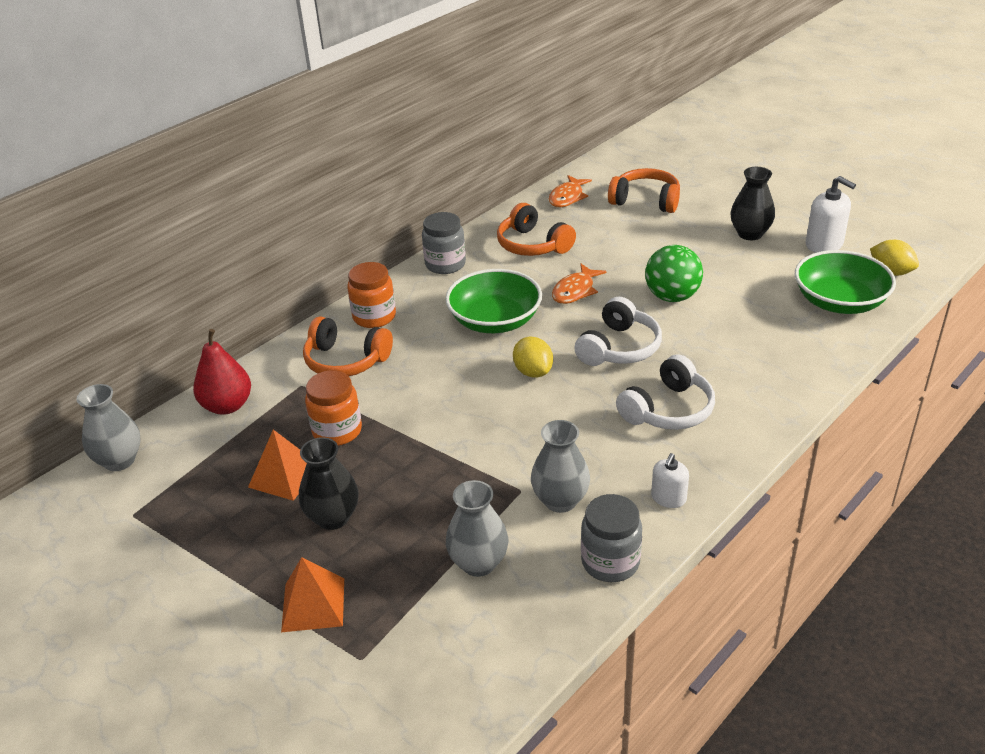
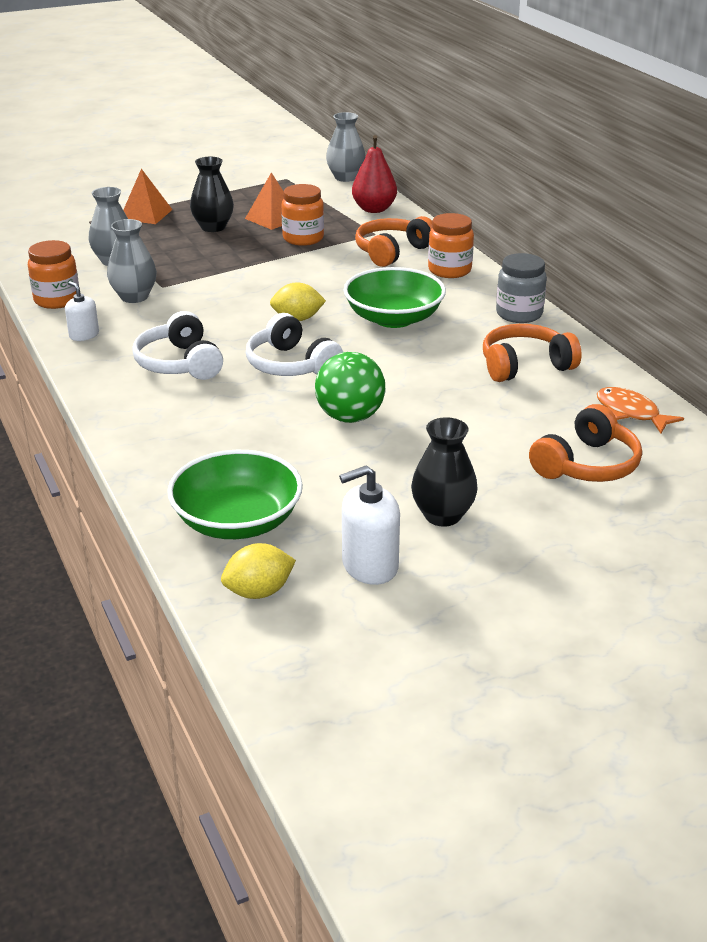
camera: 110 degrees right, 5 degrees down
(575, 291) = (410, 367): orange fish -> none
(610, 562) = (57, 300): grey jar -> orange jar

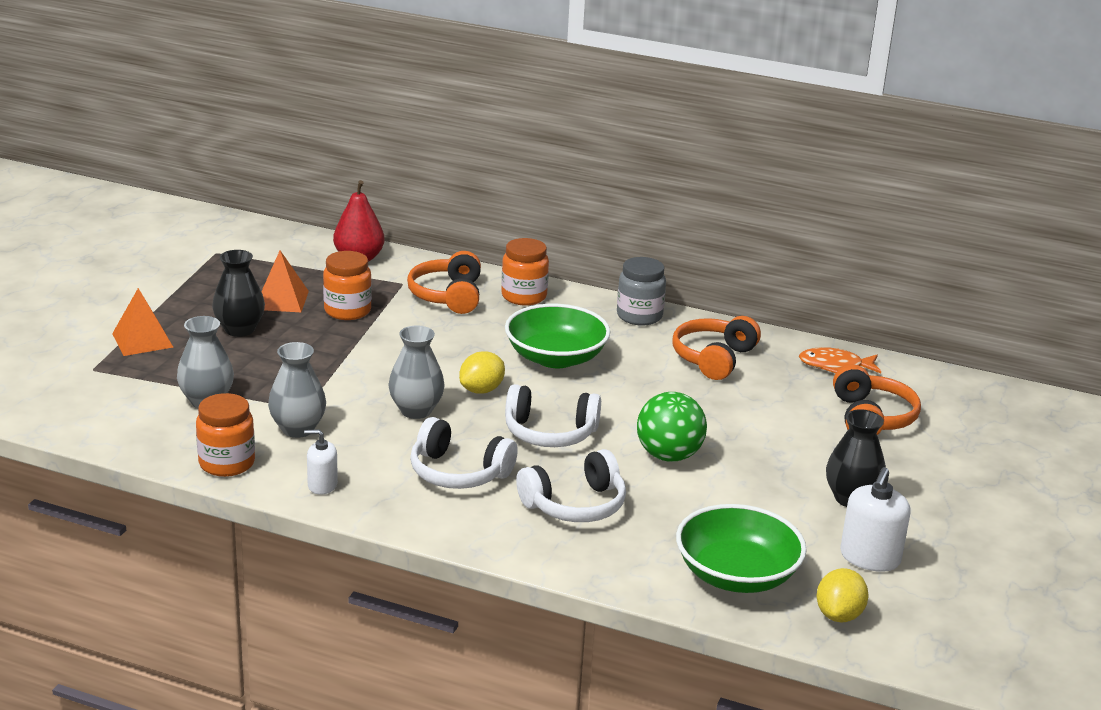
camera: 45 degrees left, 5 degrees down
(216, 418) = (575, 505): none -> white headphones
(345, 177) = (274, 233): grey vase -> grey vase (416, 410)

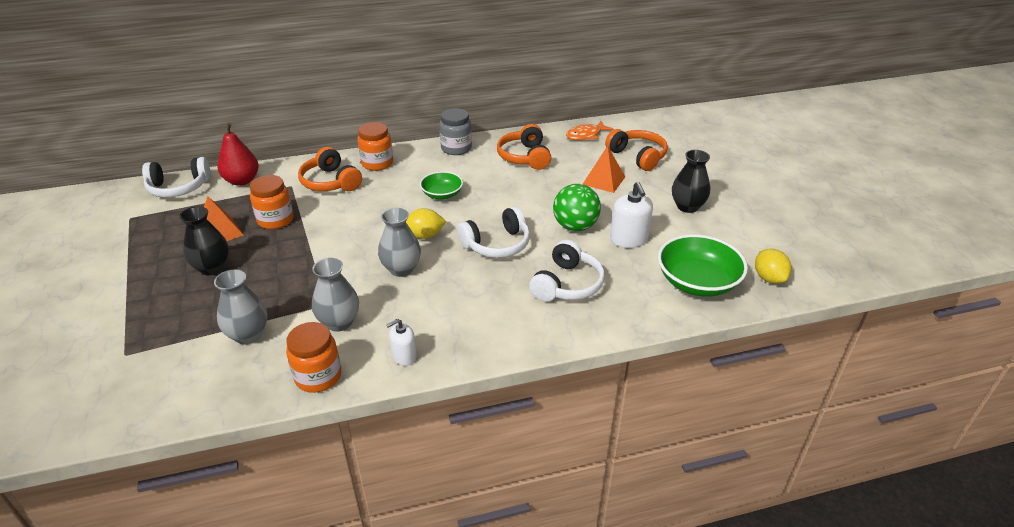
camera: 35 degrees left, 10 degrees up
(142, 340) = (142, 311): orange pyramid -> orange pyramid (604, 180)
(458, 472) = (477, 299): white headphones -> white headphones (179, 188)
(481, 390) = (424, 235): yellow lemon -> yellow lemon turned 75 degrees clockwise
(556, 358) = (442, 194): green bowl -> green bowl, size x0.59
(870, 558) = (738, 236): white soap dispenser -> white soap dispenser (628, 239)

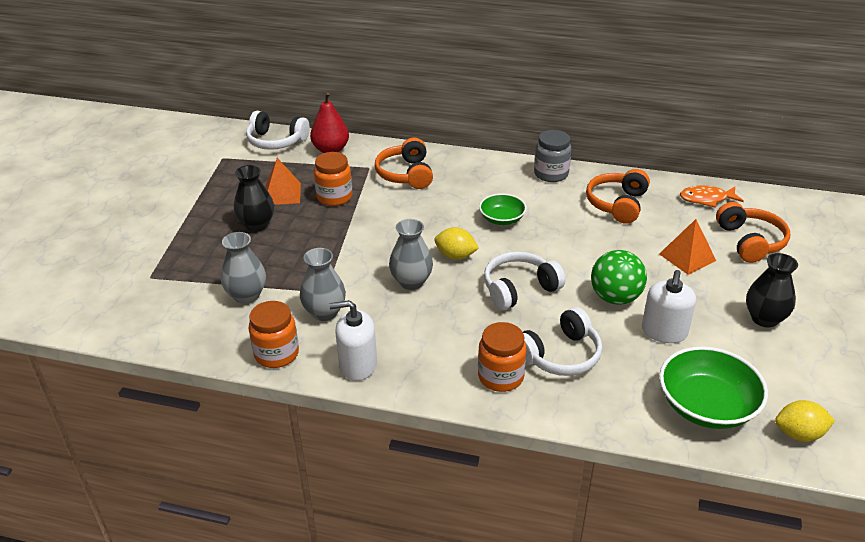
camera: 30 degrees right, 0 degrees up
(377, 163) = (461, 167): orange jar -> orange jar (500, 377)
(404, 356) = (358, 365): white soap dispenser -> white soap dispenser, size x1.61
(497, 244) = (519, 289): white headphones -> white headphones turned 150 degrees clockwise
(769, 278) = (799, 434): yellow lemon -> yellow lemon turned 75 degrees clockwise

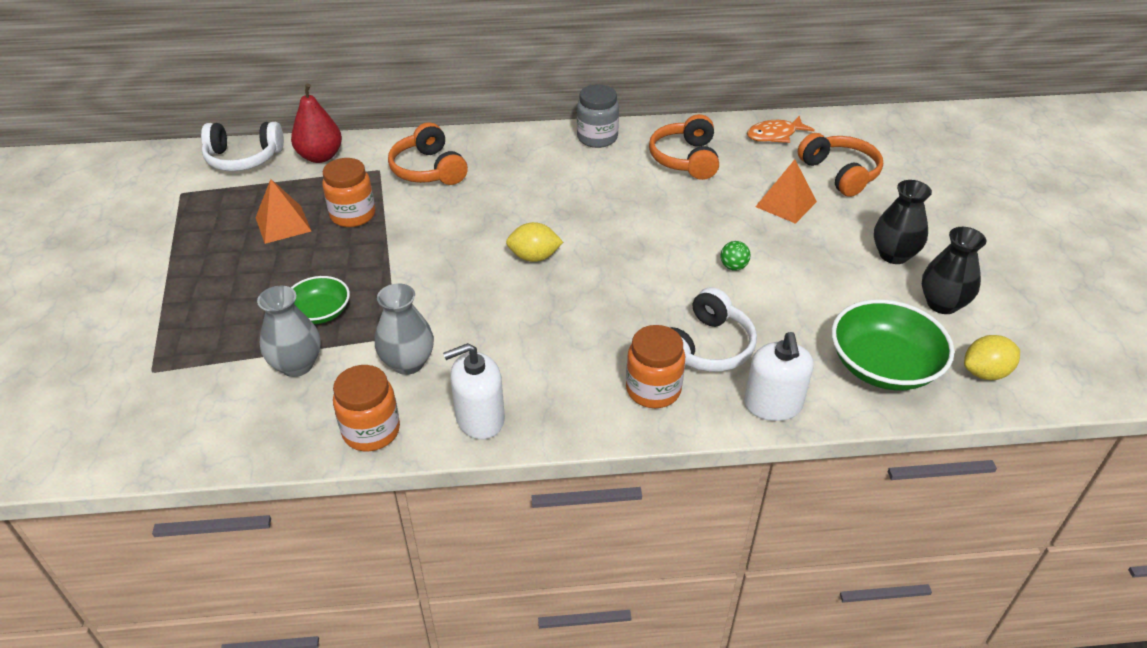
camera: 20 degrees left, 5 degrees up
(257, 225) = (267, 271): black vase -> black vase (942, 304)
(411, 282) = (497, 300): grey vase -> none
(502, 219) = (567, 202): green bowl -> green bowl (320, 312)
(519, 289) = (625, 280): white headphones -> none
(615, 298) = (733, 266): green ball -> green ball, size x0.47
(664, 332) = (802, 293): white soap dispenser -> white soap dispenser (773, 405)

